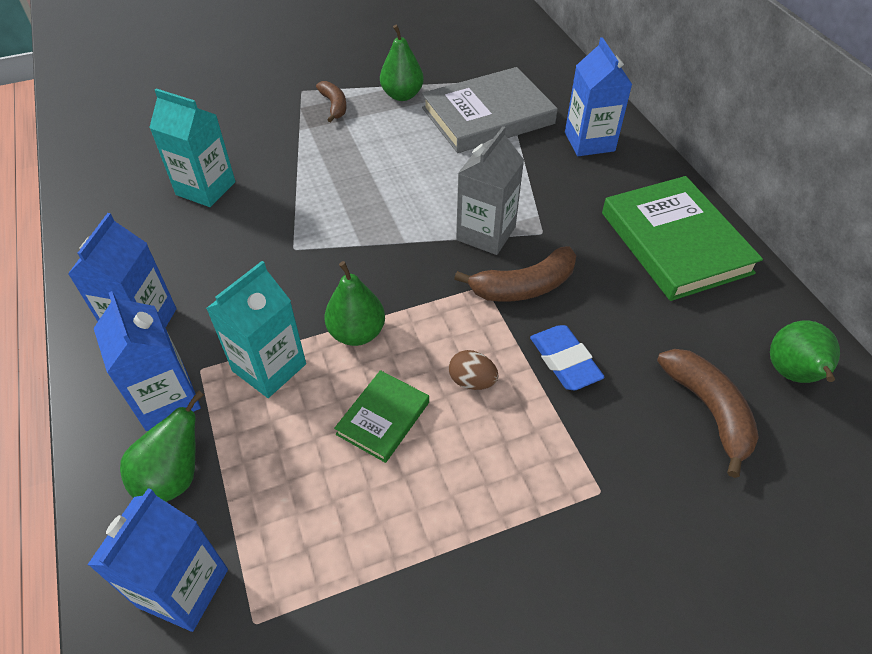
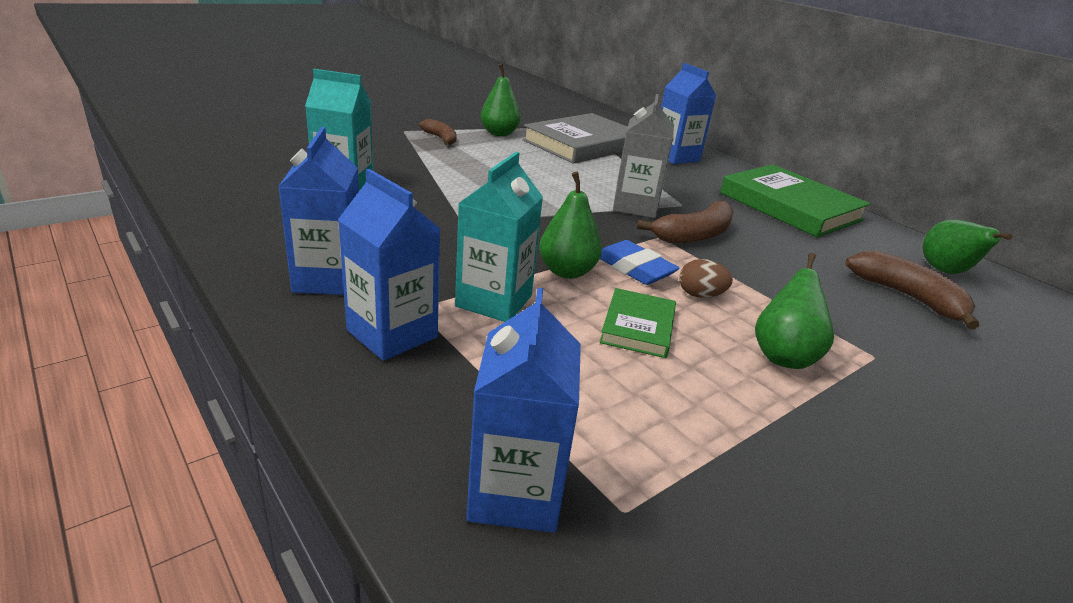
camera: 20 degrees left, 20 degrees down
(174, 477) = (441, 395): green pear -> green pear (783, 356)
(564, 361) = (768, 277): blue eraser -> blue eraser (634, 269)

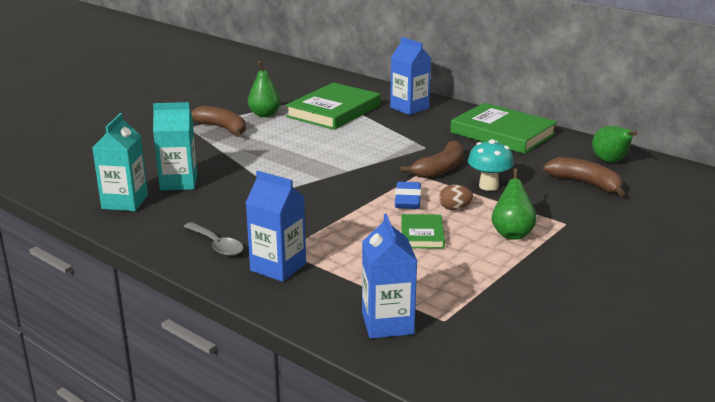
camera: 10 degrees left, 5 degrees down
(328, 279) = (217, 245): blue carton -> grey spoon
(441, 139) = (222, 128): brown banana -> brown banana, size x1.56
(494, 301) = (328, 237): turquoise carton -> turquoise carton (125, 202)
(567, 271) = (365, 210): green pear -> none
(582, 144) = (334, 111): grey book -> green book
(634, 269) = (407, 200): blue eraser -> blue eraser turned 60 degrees clockwise
(635, 206) = (393, 156): grey carton -> none
(758, 272) = (488, 186): none -> turquoise mushroom

